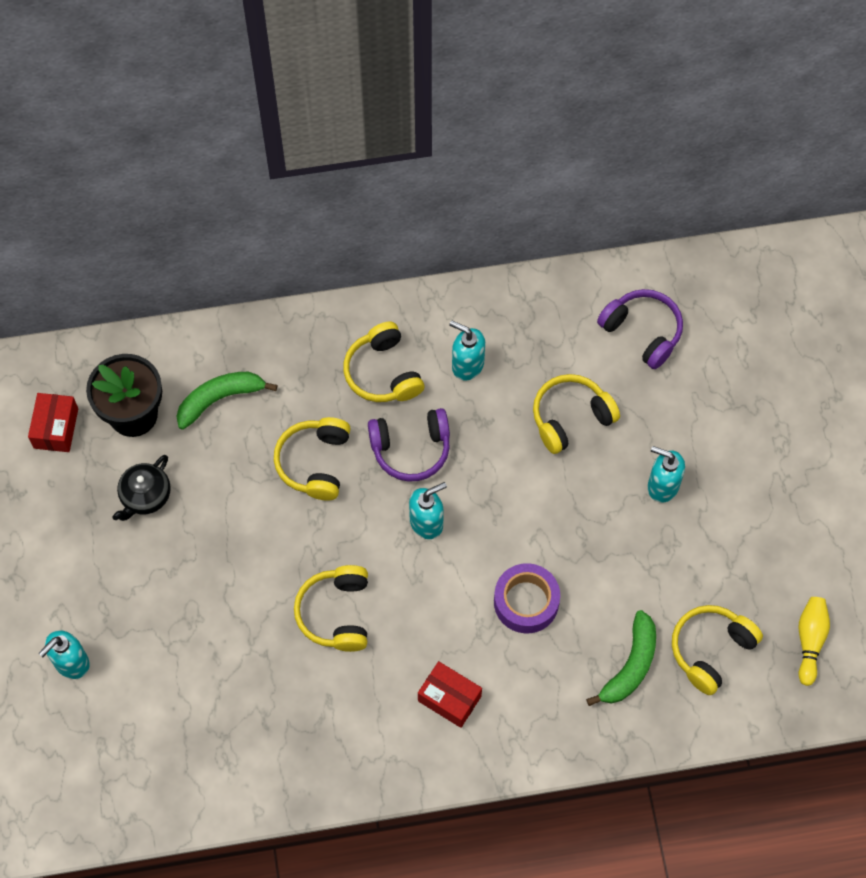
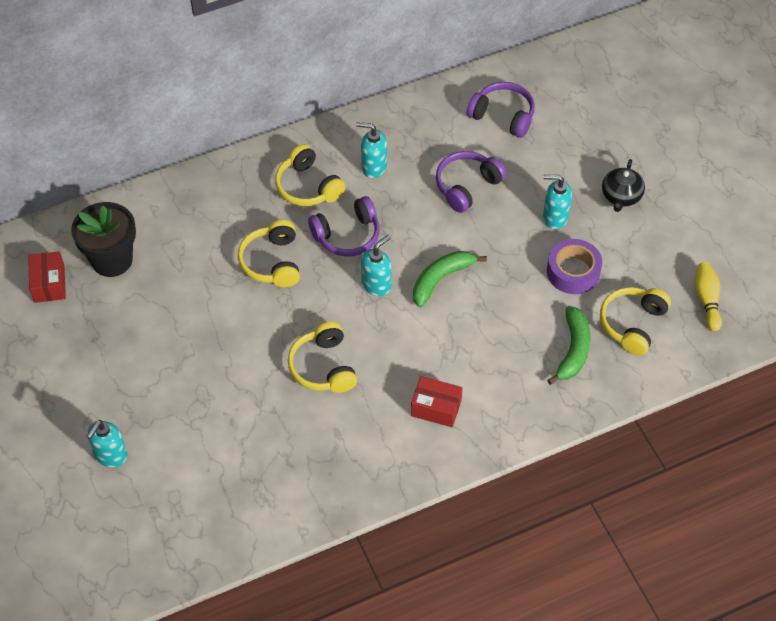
camera: 15 degrees left, 10 degrees down
(145, 496) = (138, 317): black teapot -> black teapot (621, 196)
(220, 399) = (181, 233): green banana -> green banana (441, 279)
(526, 602) = (475, 323): purple tape -> purple tape (573, 272)
(571, 418) = (467, 186): yellow headphones -> purple headphones

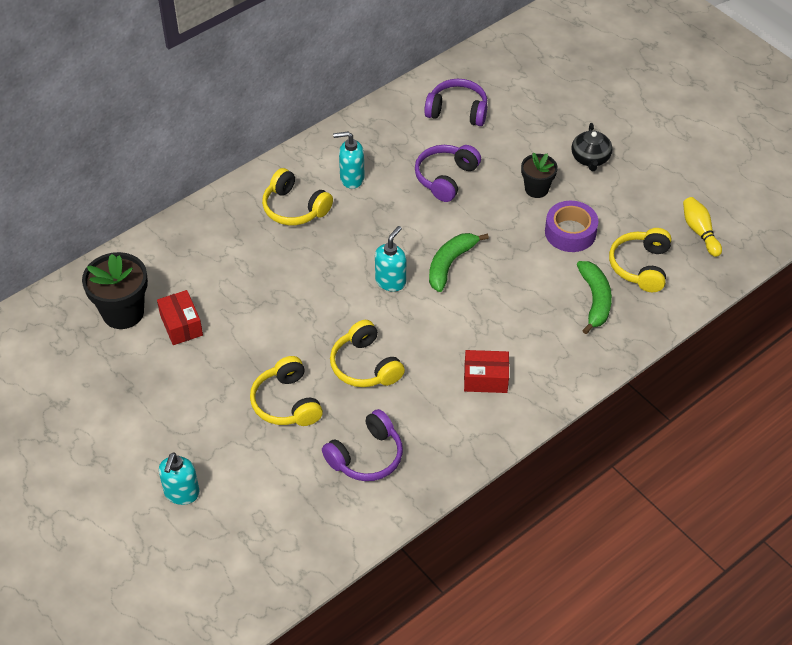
camera: 15 degrees left, 5 degrees down
(49, 284) = (66, 348): red box -> red box (181, 325)
(272, 262) = (283, 282): yellow headphones -> yellow headphones (287, 402)
(347, 235) = (347, 243): purple headphones -> purple headphones (366, 456)
(554, 217) = (536, 189): turquoise soap dispenser -> black flower pot

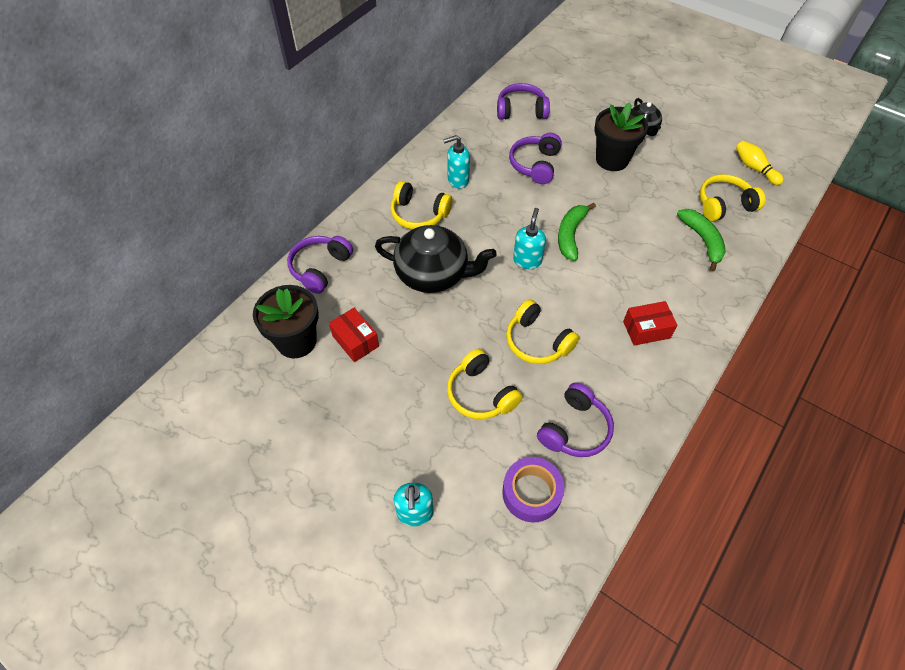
camera: 15 degrees left, 5 degrees up
(171, 244) = (320, 268): none -> purple headphones
(285, 275) = (433, 274): none -> black teapot
(536, 189) = (612, 159): black flower pot -> black flower pot, size x1.63
(570, 232) = (655, 189): purple tape -> purple tape (531, 493)
(640, 266) = (724, 205): yellow headphones -> yellow headphones turned 75 degrees clockwise

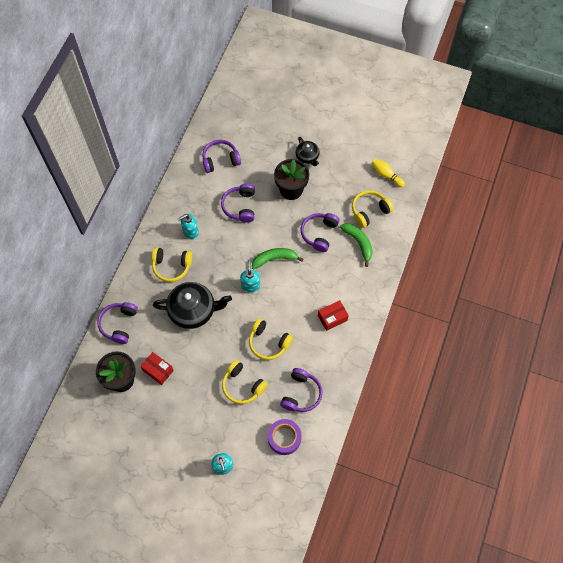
camera: 15 degrees left, 10 degrees up
(570, 235) = (274, 259): green banana -> green banana turned 75 degrees clockwise
(644, 217) = (319, 234): none -> purple headphones

